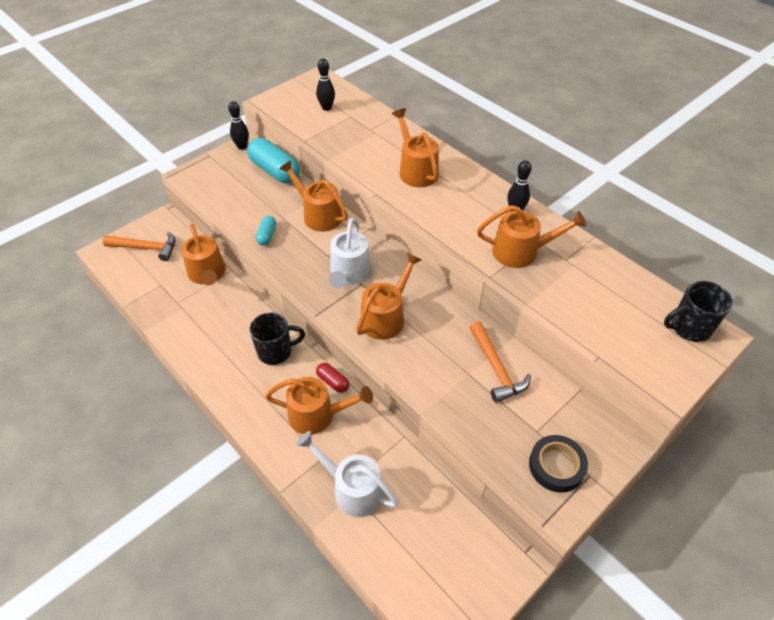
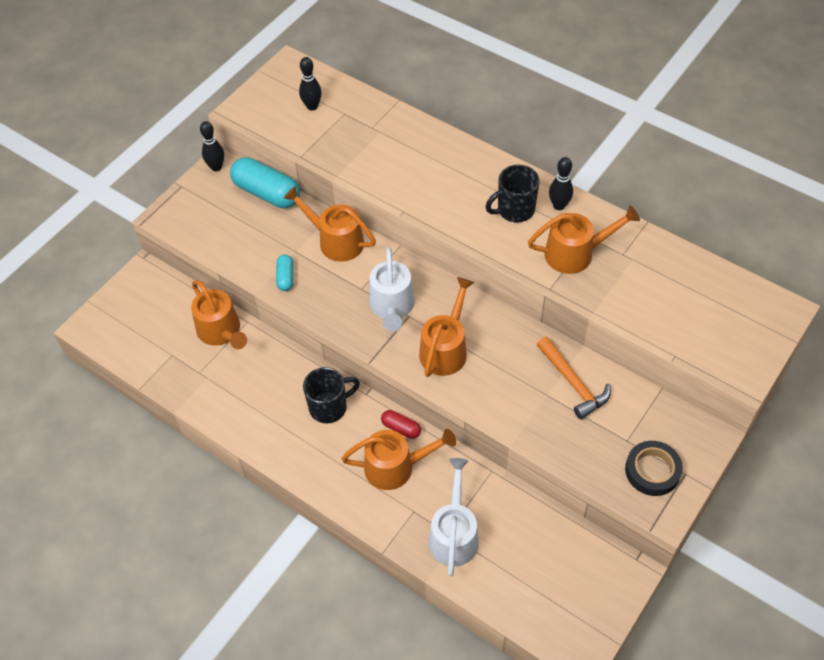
camera: 10 degrees left, 5 degrees up
(146, 248) = (137, 313): orange hammer -> none
(352, 489) = (454, 534): white watering can -> white watering can turned 75 degrees clockwise
(416, 170) = (439, 173): orange watering can -> none
(689, 327) = (757, 307): black mug -> black mug (514, 210)

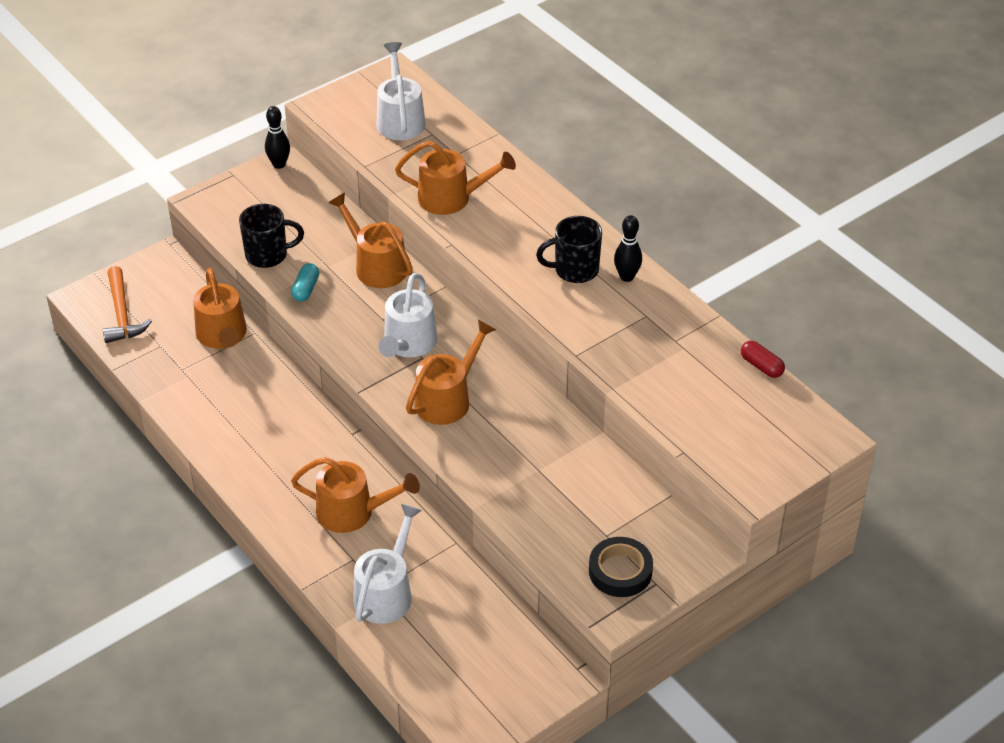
camera: 15 degrees right, 10 degrees down
(267, 193) = (322, 202): turquoise capsule -> none
(312, 106) = (400, 119): black bowling pin -> white watering can
(329, 407) = (306, 436): black mug -> black mug (268, 255)
(401, 428) = (375, 476): red capsule -> red capsule (761, 366)
(573, 383) = (573, 466): orange hammer -> orange hammer (122, 314)
(575, 253) = (622, 327): orange watering can -> orange watering can (451, 198)

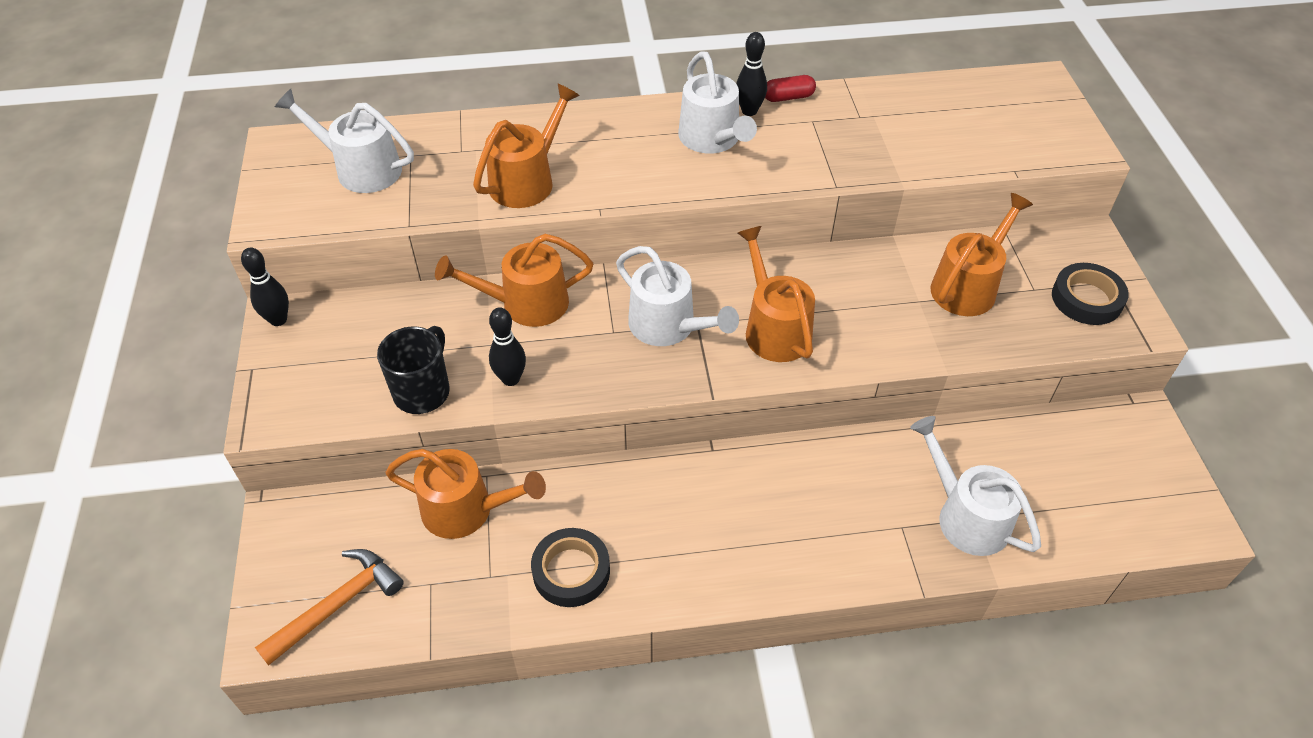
camera: 60 degrees left, 5 degrees up
(122, 314) = (337, 605): orange hammer -> orange hammer turned 60 degrees counterclockwise
(209, 404) = (571, 571): none -> black tape
(306, 289) = (511, 379): turquoise capsule -> black bowling pin
(352, 512) = (831, 498): orange watering can -> orange watering can (968, 286)
(575, 270) = (712, 139): black mug -> white watering can
(761, 366) = (928, 81): red capsule -> red capsule (788, 97)

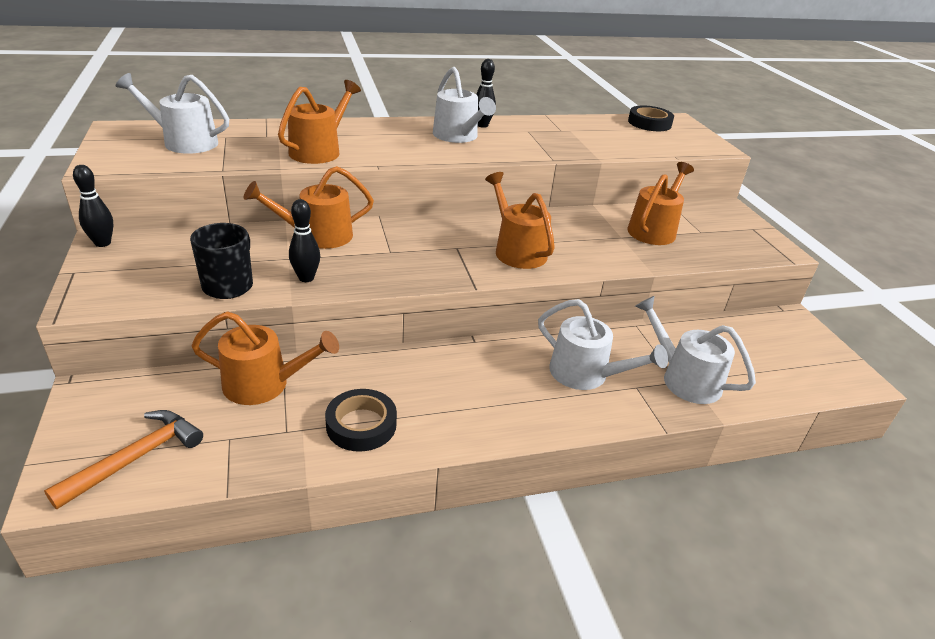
camera: 10 degrees left, 15 degrees down
(668, 326) = (434, 249): white watering can -> white watering can (585, 374)
(788, 97) = (508, 120): red capsule -> none
(1086, 299) = (739, 237): black tape -> black tape (649, 123)

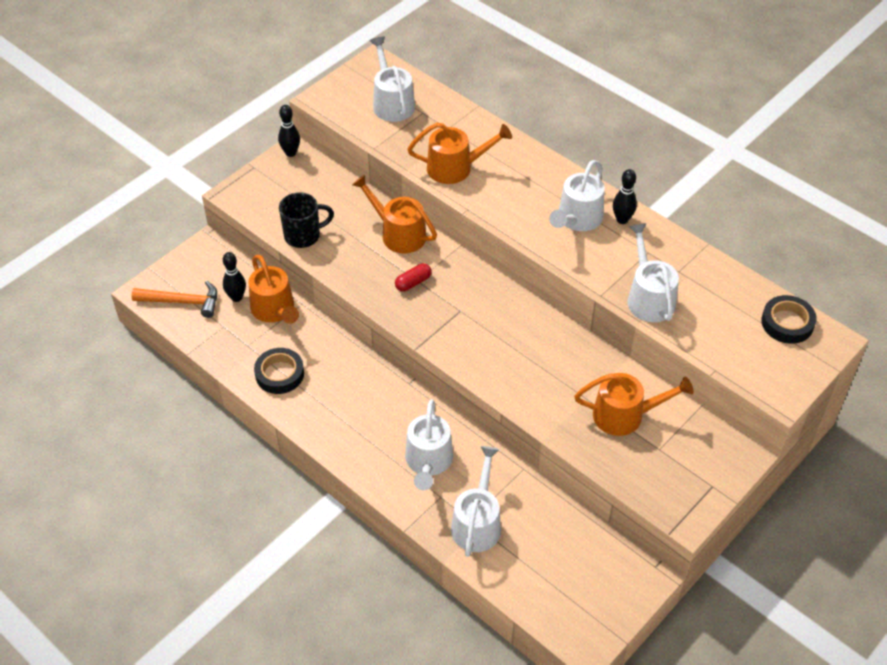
camera: 60 degrees right, 15 degrees up
(306, 278) = (344, 262): black bowling pin -> black bowling pin (236, 297)
(390, 254) = (413, 283): none -> red capsule
(517, 250) = (492, 345): orange watering can -> none
(576, 147) = (649, 298): none -> white watering can

